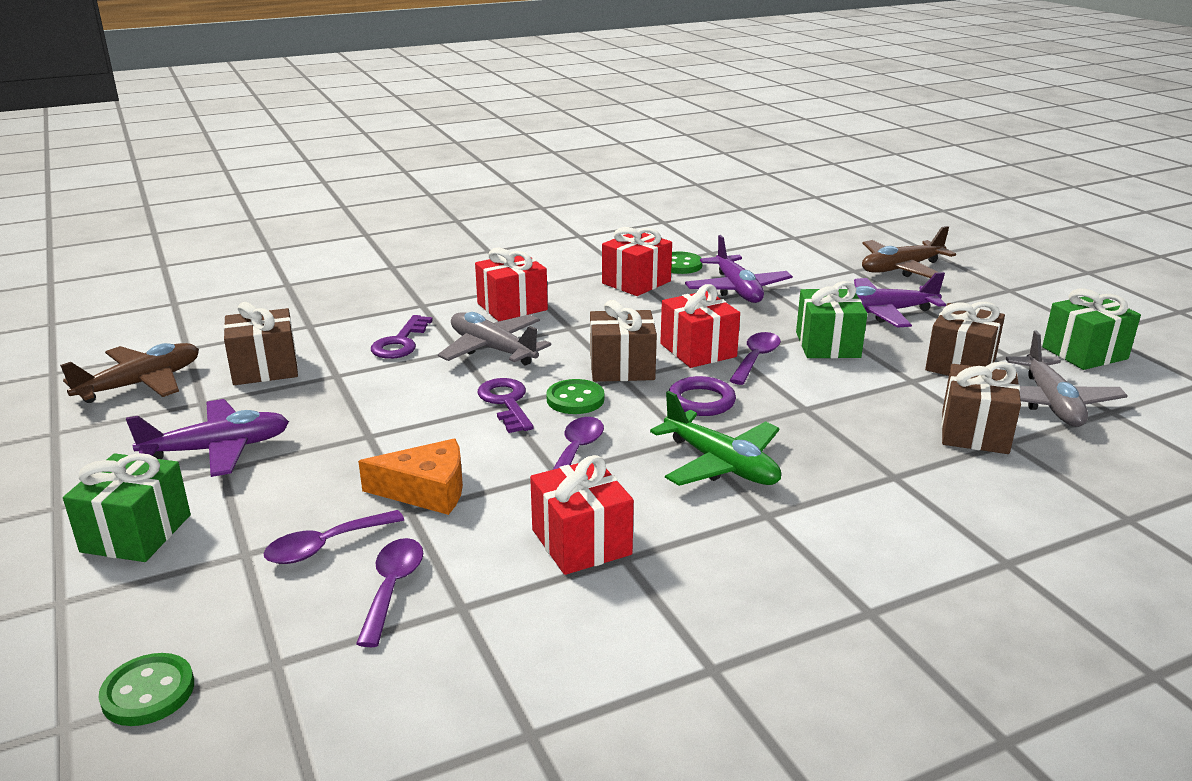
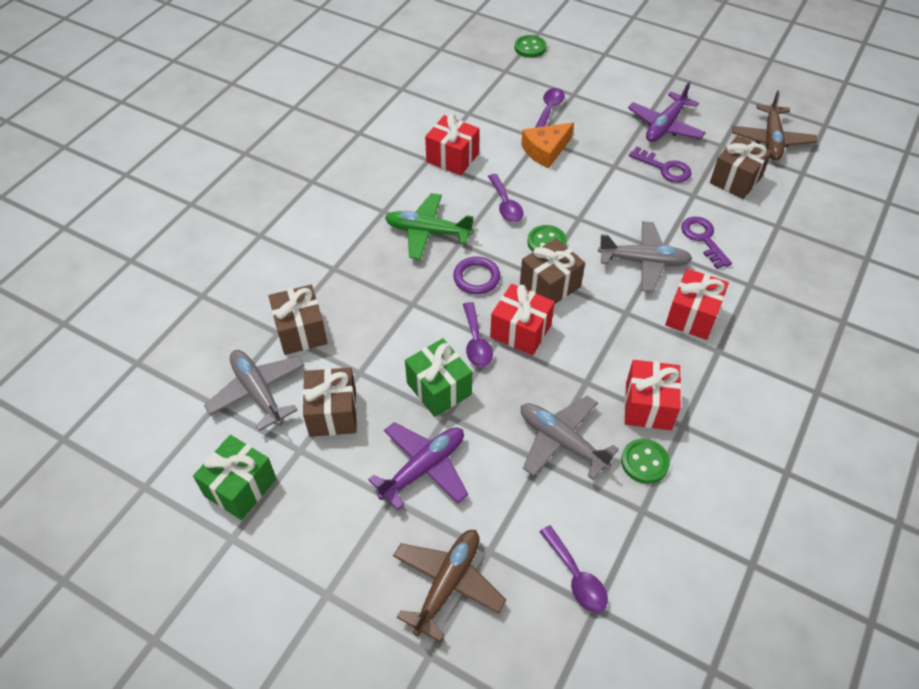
camera: 145 degrees right, 25 degrees up
(136, 533) = (625, 82): green gift -> none
(392, 588) = (502, 107): purple spoon -> purple spoon (576, 577)
(506, 403) = (579, 220): purple key -> purple key (664, 168)
(737, 290) = (561, 441): purple plane -> grey plane

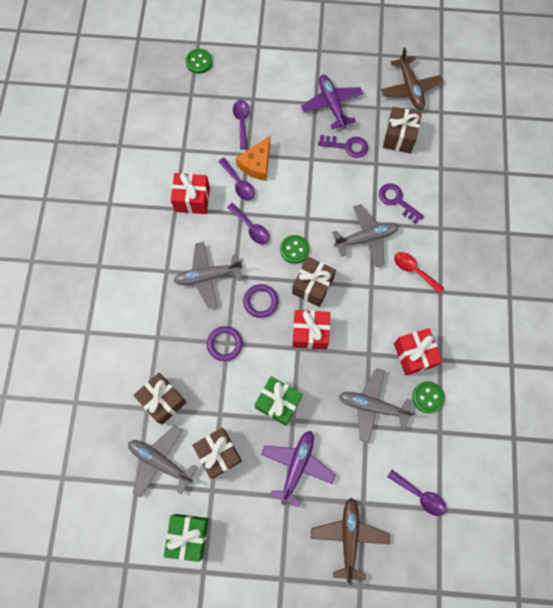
camera: 25 degrees left, 20 degrees up
(408, 303) = (225, 344): none -> purple ring
(427, 232) = (208, 276): green plane -> grey plane
(476, 342) = (285, 355): purple spoon -> purple spoon (238, 184)
(665, 126) = (332, 105): purple plane -> purple plane turned 150 degrees clockwise
(692, 316) = (414, 270): red gift -> red spoon

